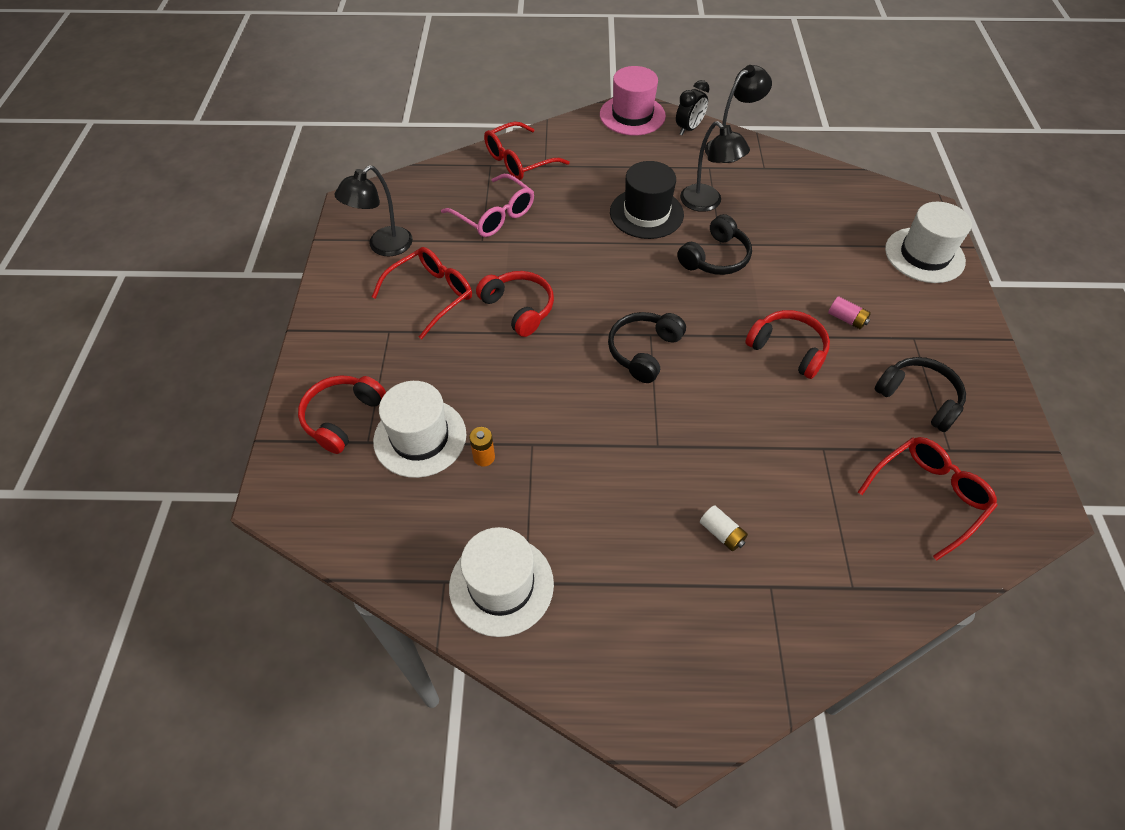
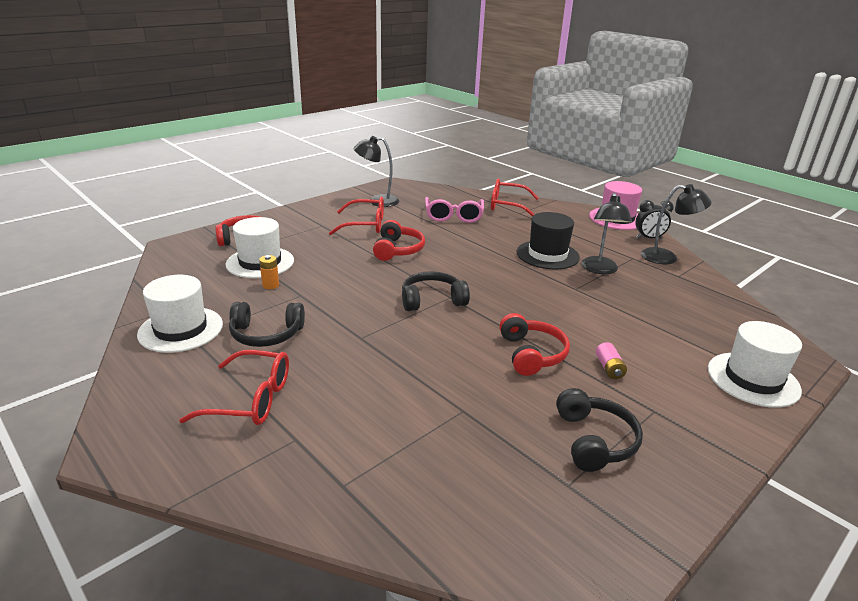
camera: 45 degrees right, 25 degrees down
(715, 258) = (559, 292): black headphones -> black headphones (266, 334)
(721, 533) = (318, 395): white battery -> none
(928, 495) = (497, 492): red glasses -> red glasses (251, 399)

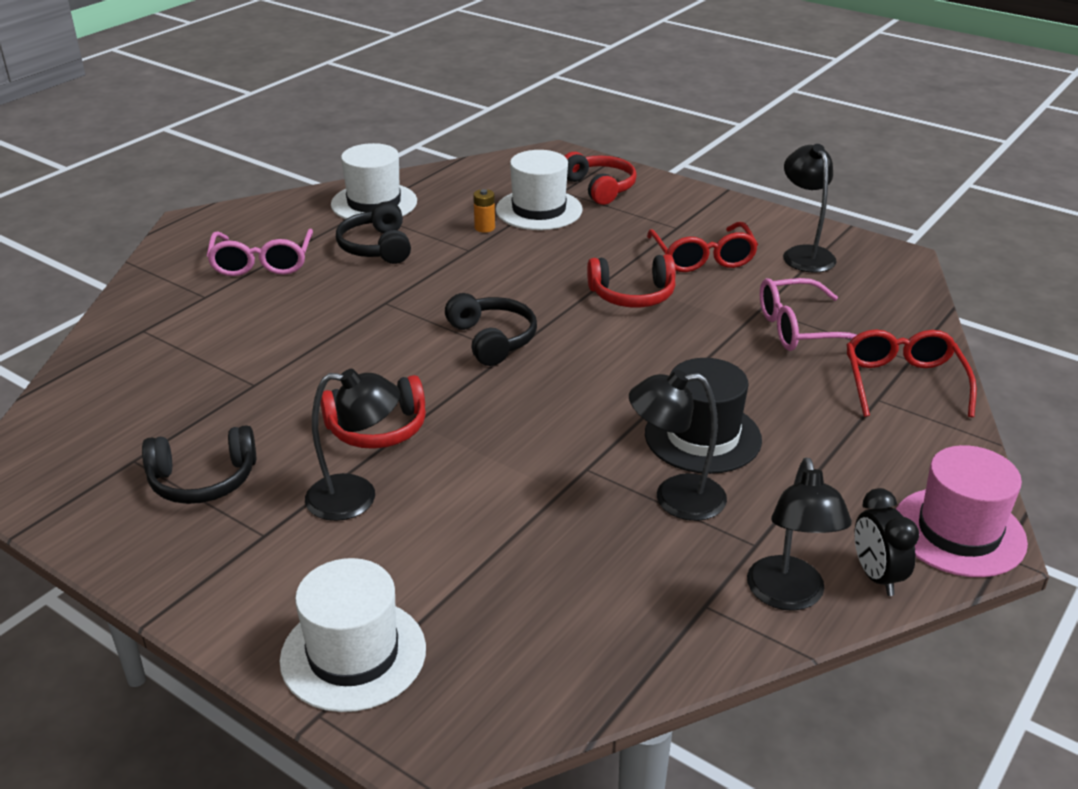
camera: 80 degrees right, 5 degrees up
(251, 399) = (262, 263): red glasses -> pink glasses
(609, 368) = (356, 498): pink battery -> black lamp

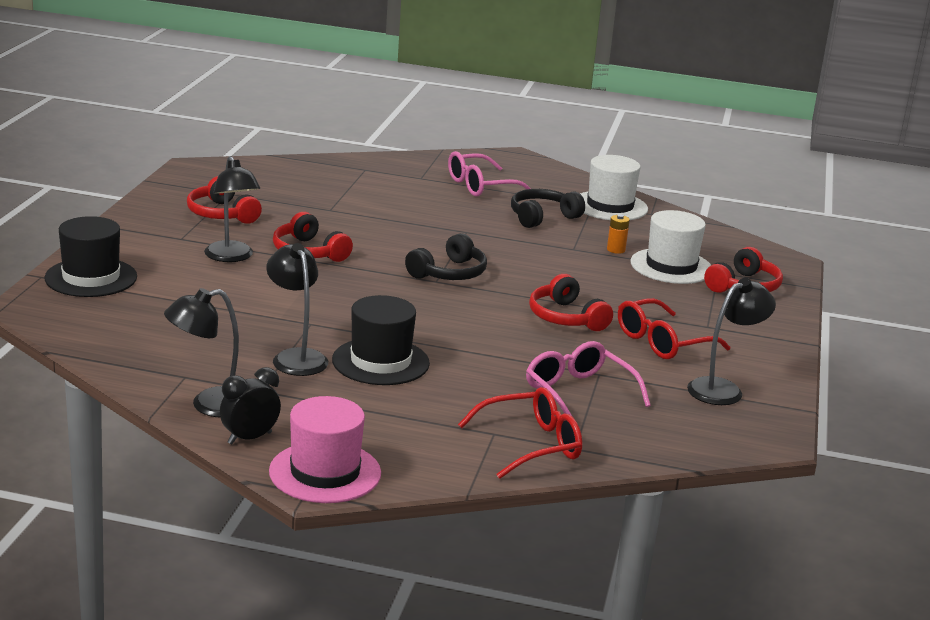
camera: 65 degrees right, 10 degrees down
(203, 480) = (221, 214): black headphones -> red headphones
(353, 654) = (91, 277): white hat -> black hat

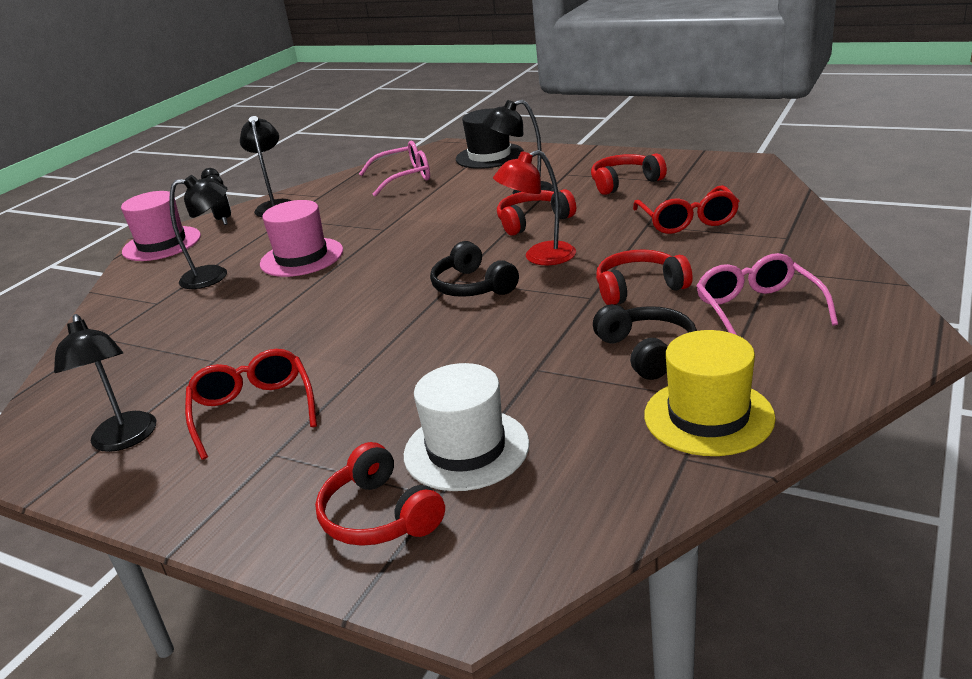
camera: 110 degrees right, 5 degrees up
(296, 357) = (328, 227): black lamp -> black lamp (214, 276)
(380, 362) = (302, 257): black hat -> pink hat
(392, 249) = (540, 257): none -> red lamp
(531, 445) = (125, 318): red glasses -> red glasses (687, 221)
(566, 318) = (342, 350): red headphones -> red headphones (639, 288)
(578, 393) = (186, 346): pink glasses -> pink glasses (404, 177)
(610, 206) = (708, 416): white hat -> yellow hat
(616, 250) = (530, 404): orange battery -> none

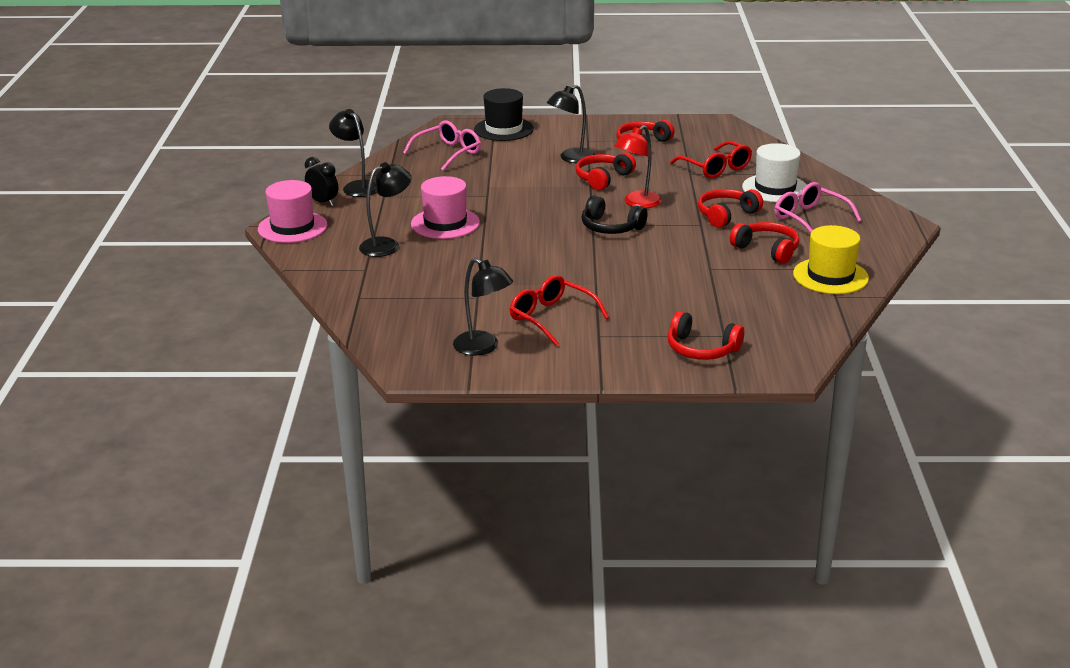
camera: 30 degrees left, 0 degrees up
(466, 449) = (714, 313): white hat -> white hat (775, 188)
(648, 351) = (767, 250): black headphones -> red headphones

